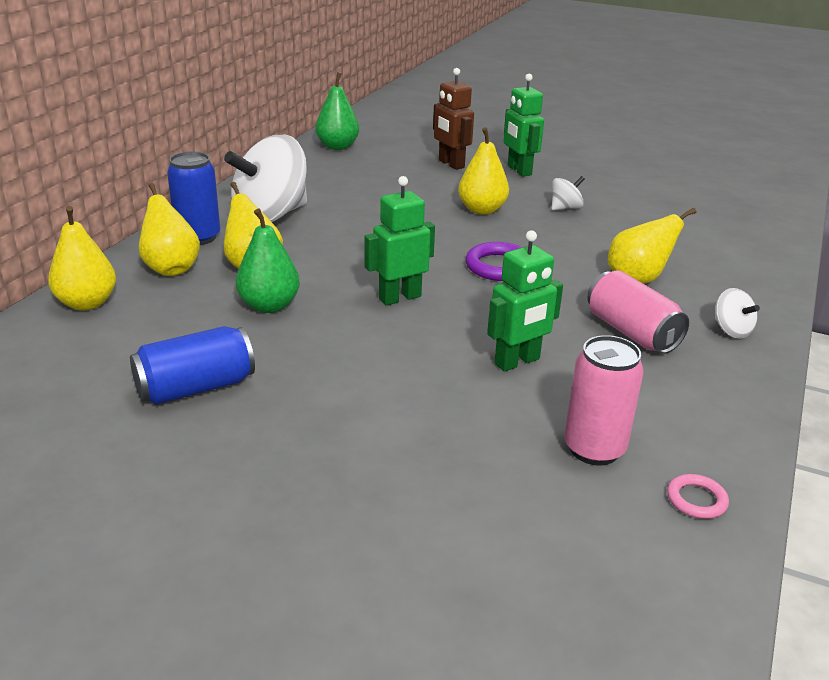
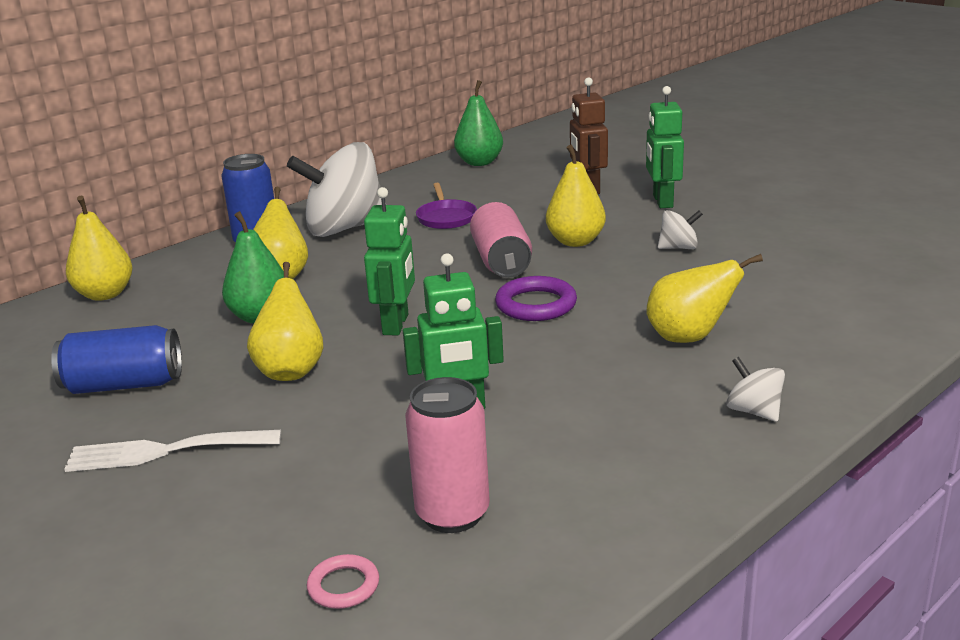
camera: 25 degrees right, 5 degrees down
(171, 268) = (205, 270): yellow pear -> yellow pear (291, 370)
(298, 443) = (164, 451): none -> white fork
(354, 198) = (446, 218): none -> purple pan
(399, 297) = (396, 324): green robot -> green robot turned 105 degrees clockwise
(631, 332) = (622, 396): pink can -> pink can (501, 261)
(696, 500) = (516, 592): pink ring -> pink ring (343, 586)
(731, 330) = (754, 411): white spinning top -> white spinning top turned 150 degrees clockwise

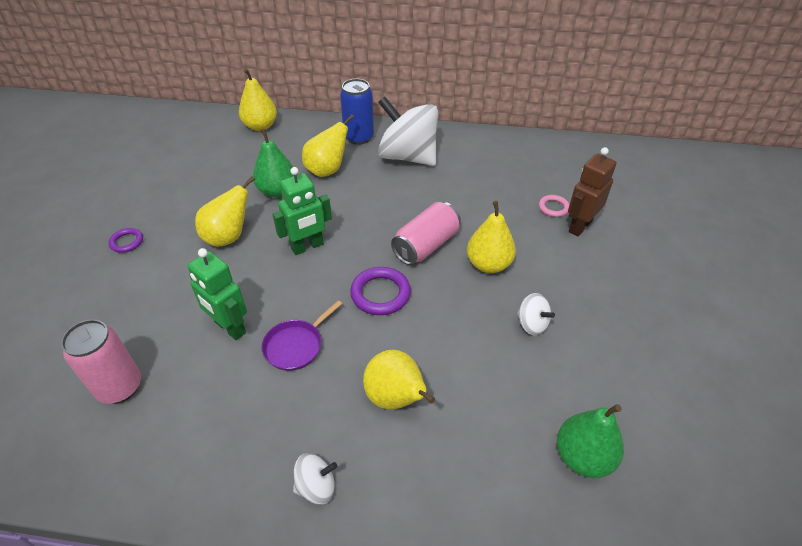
camera: 50 degrees right, 20 degrees up
(124, 385) = (178, 190): blue can -> none
(164, 451) = (127, 242): white fork -> purple ring
(343, 586) = (39, 379): pink ring -> pink ring (553, 208)
(446, 218) = (463, 187): purple pan -> purple pan (296, 346)
(479, 162) = (562, 154): green pear -> green pear (583, 457)
(662, 201) = (602, 276): green robot -> none
(754, 411) = (316, 486): white spinning top -> white spinning top turned 60 degrees clockwise

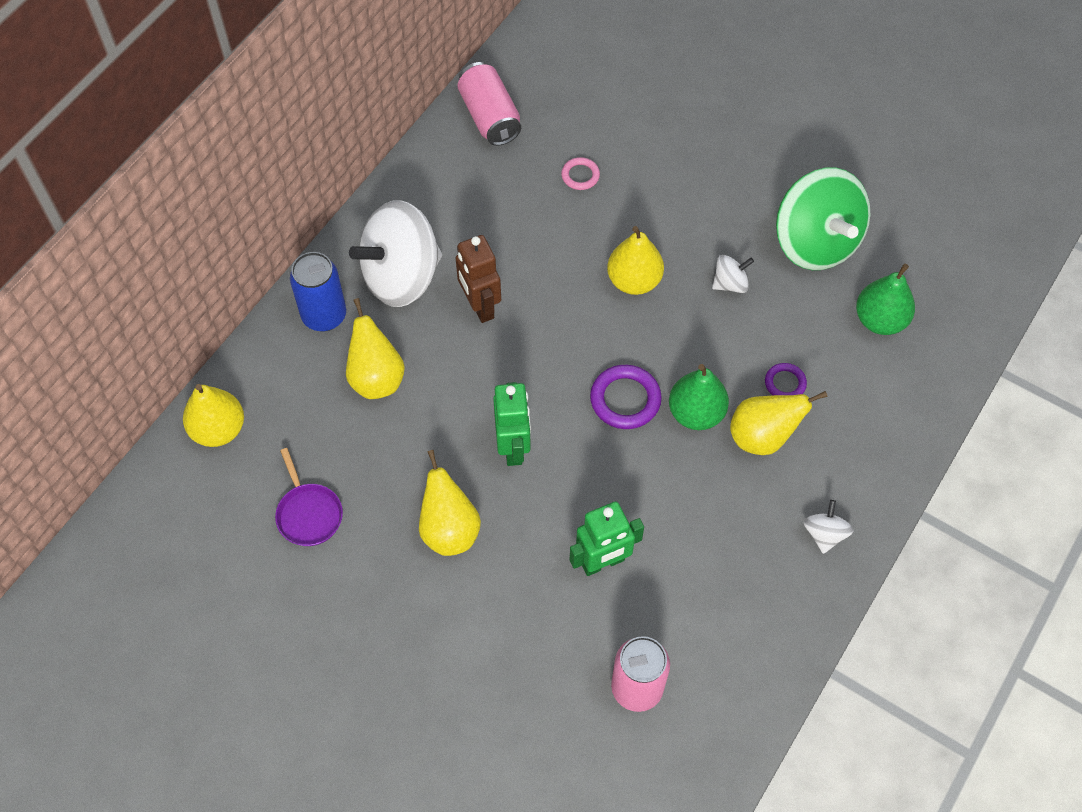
camera: 65 degrees left, 15 degrees up
(127, 242) = (395, 652): purple ring -> purple ring (785, 383)
(277, 191) = (387, 450): green pear -> green pear (696, 413)
(296, 346) = (659, 504): purple pan -> purple pan (309, 514)
(426, 245) = (574, 326): pink can -> pink can (489, 117)
(580, 226) = (622, 168): brown robot -> brown robot (480, 306)
(623, 372) = (815, 242): none -> green spinning top

